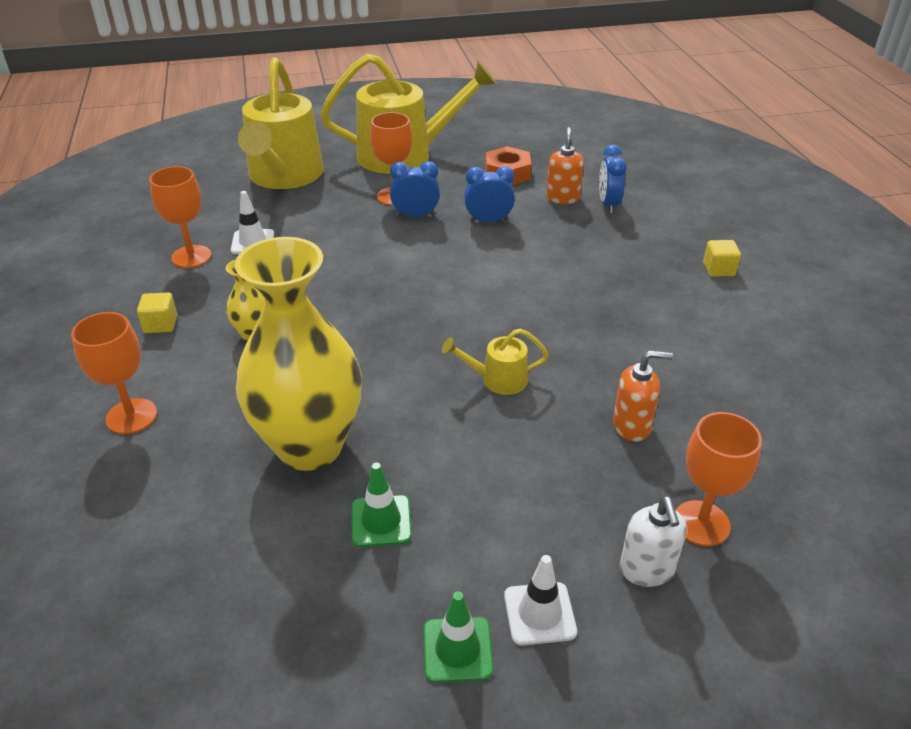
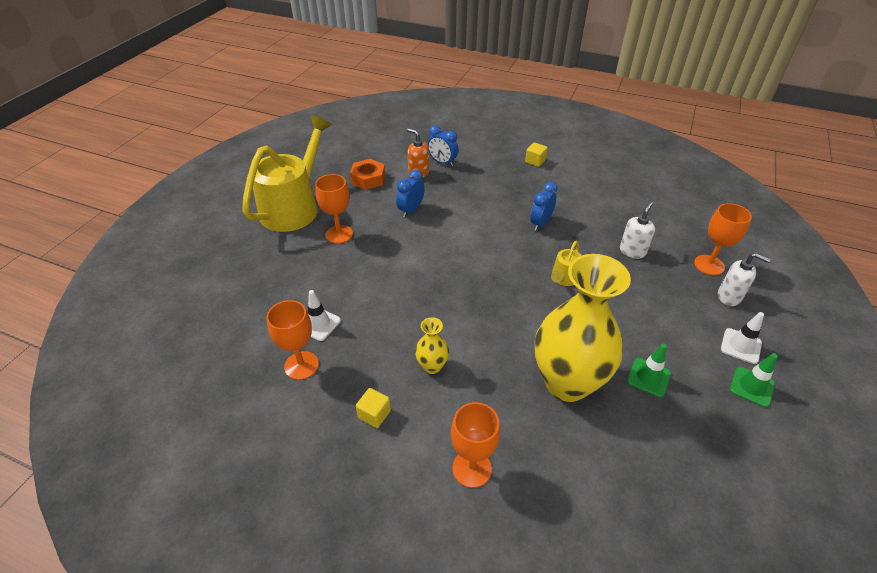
camera: 55 degrees left, 5 degrees up
(284, 177) = (249, 274): yellow watering can -> none
(415, 215) = (372, 235): blue clock -> blue clock (540, 223)
(632, 426) = (632, 251): orange soap dispenser -> white soap dispenser

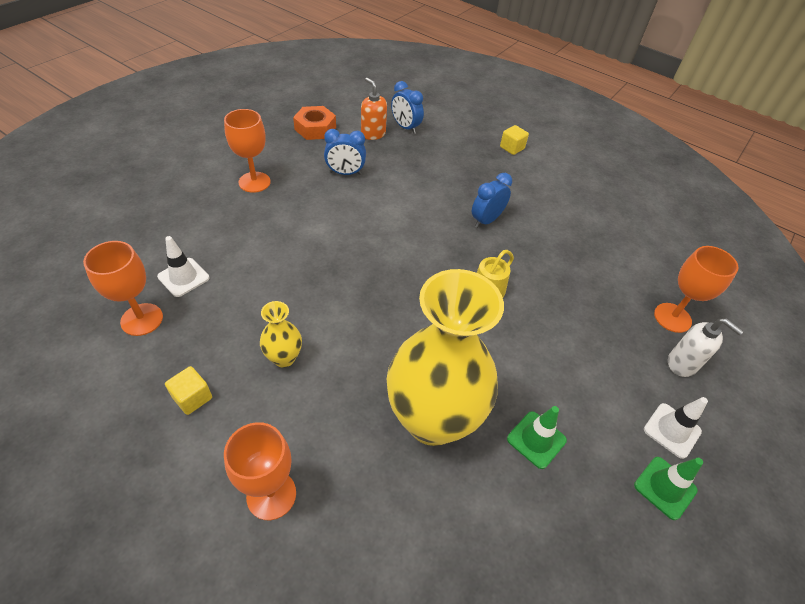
camera: 10 degrees right, 5 degrees up
(294, 207) = (222, 142): yellow watering can -> none
(411, 210) = (345, 173): blue clock -> blue clock turned 135 degrees counterclockwise
(632, 251) = (582, 278): white soap dispenser -> none

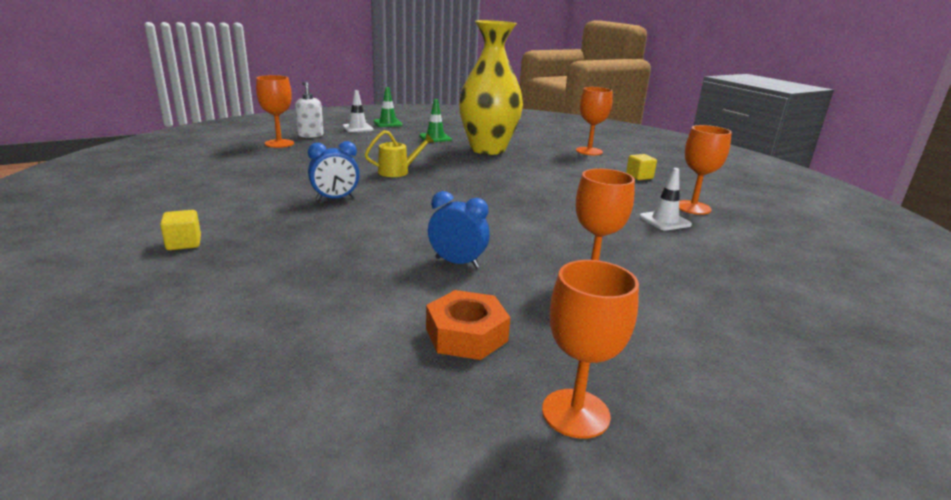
camera: 155 degrees left, 25 degrees down
(258, 107) = (575, 413): none -> orange goblet
(284, 358) = (575, 177): yellow vase -> none
(373, 134) = (368, 304): orange soap dispenser -> none
(405, 127) = (300, 302): blue clock -> none

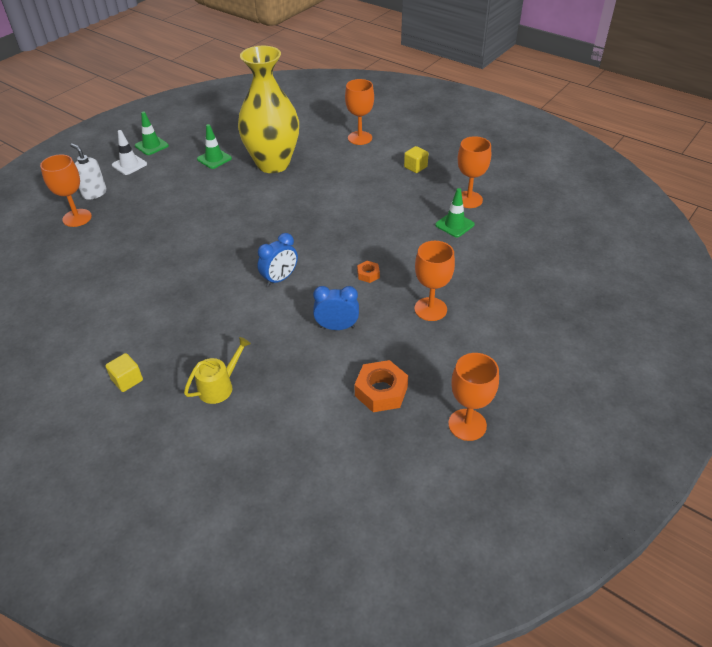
camera: 20 degrees left, 20 degrees up
(335, 199) = (196, 284): blue clock -> blue clock (280, 279)
(398, 171) = (219, 227): yellow watering can -> yellow watering can (220, 386)
(530, 233) = (368, 274): none -> orange nut
(665, 221) = (454, 225): white traffic cone -> green traffic cone

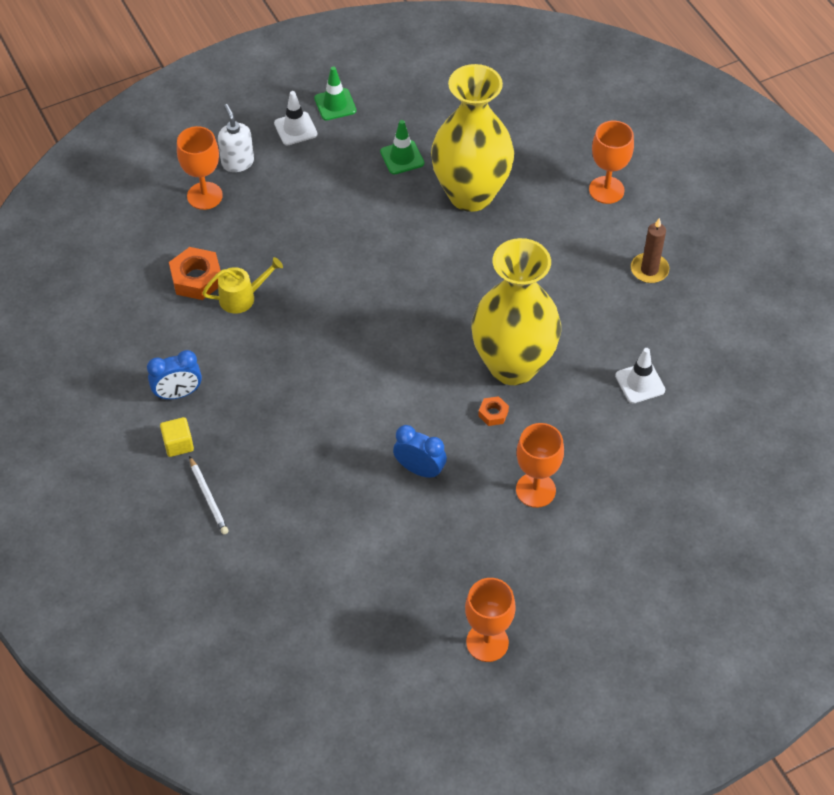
camera: 25 degrees right, 10 degrees up
(173, 409) = (208, 497): none -> white pencil
(220, 386) = (265, 490): yellow watering can -> yellow watering can (242, 297)
(280, 279) = (391, 379): blue clock -> blue clock (178, 393)
(363, 243) = (513, 365): none -> yellow vase
(381, 391) = (422, 567): orange nut -> orange nut (196, 279)
(415, 167) = (649, 270): yellow cube -> brown candle
(454, 225) = (640, 383): green traffic cone -> white traffic cone
(468, 199) = (683, 350): orange goblet -> none

